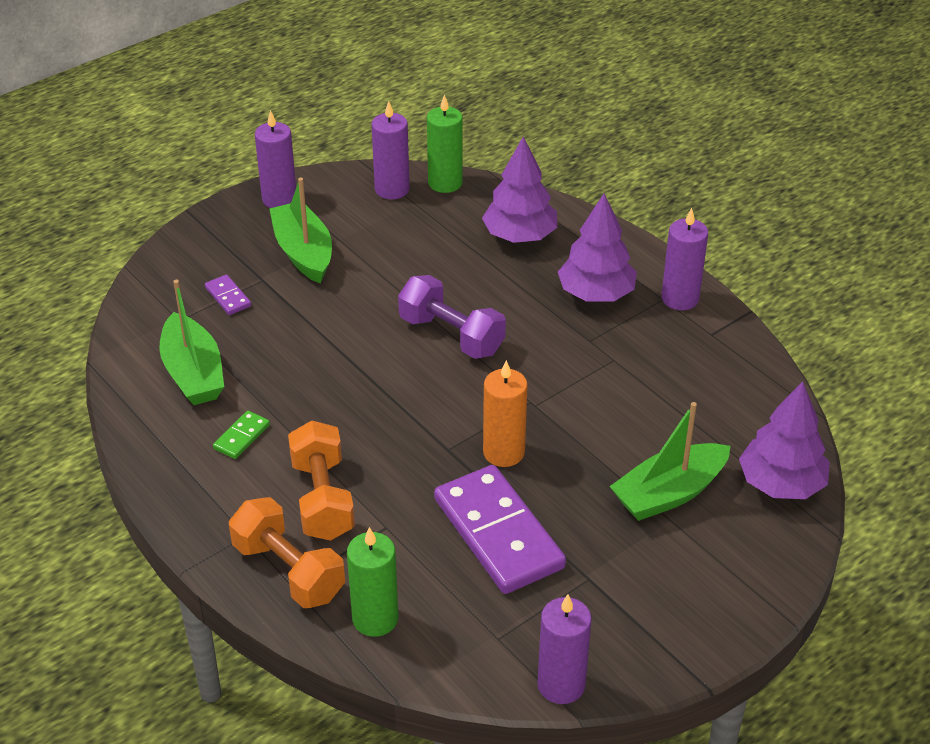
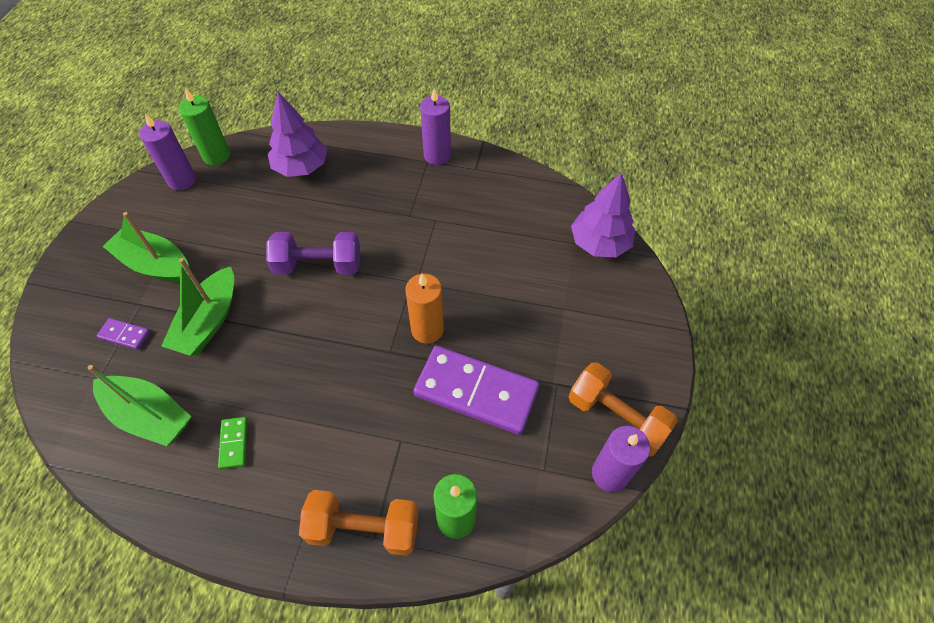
camera: 40 degrees left, 15 degrees up
(279, 199) = (100, 233): purple candle -> none
(322, 499) = (338, 451): orange dumbbell -> orange dumbbell (616, 417)
(596, 294) = (385, 181): purple tree -> none
(669, 493) = (548, 291): green boat -> green boat (209, 321)

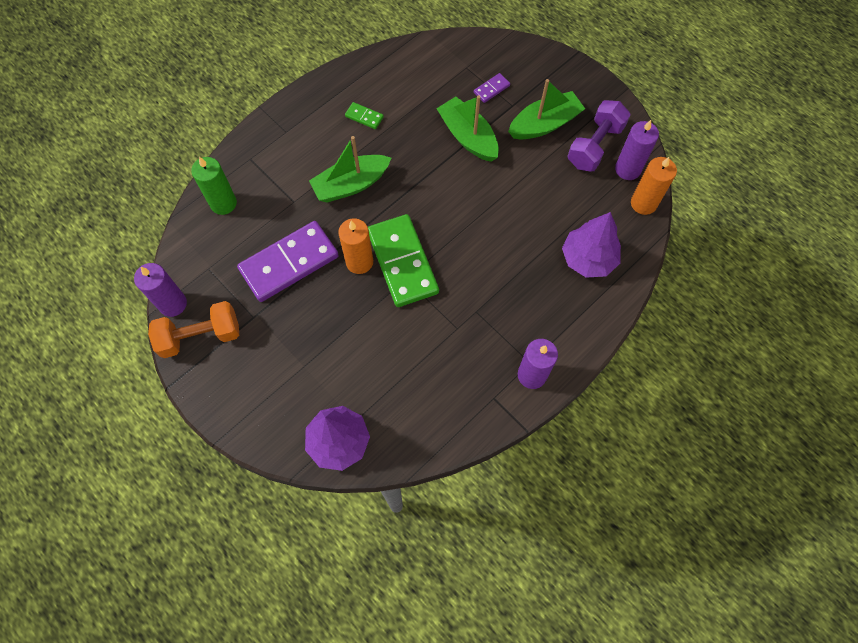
camera: 125 degrees right, 10 degrees up
(149, 416) = (417, 83): green boat -> green boat (351, 185)
(216, 156) = (643, 203): green candle -> orange candle
(318, 265) = (470, 222): purple dumbbell -> purple dumbbell (595, 146)
(364, 528) = (259, 156): orange dumbbell -> none
(401, 294) = (402, 262): none -> green domino

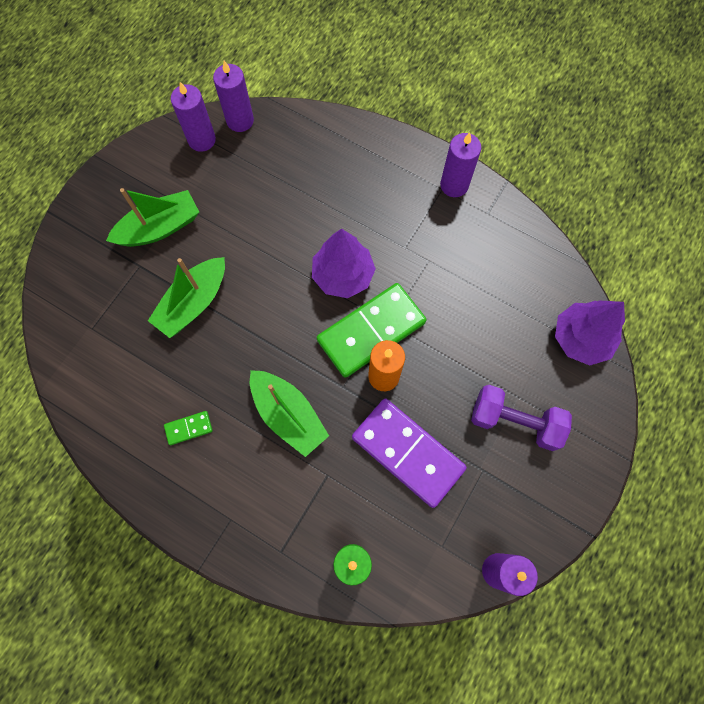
camera: 105 degrees left, 5 degrees up
(200, 336) = (525, 521): orange dumbbell -> none
(364, 117) = (188, 428): green domino -> green domino turned 60 degrees clockwise
(491, 89) = (120, 293): purple domino -> none
(544, 124) = (160, 228): green boat -> green boat turned 105 degrees clockwise
(588, 258) = (316, 159): purple tree -> purple tree (343, 275)
(595, 146) = (178, 174): purple dumbbell -> purple dumbbell (515, 421)
(643, 203) = (240, 120): orange candle -> purple candle

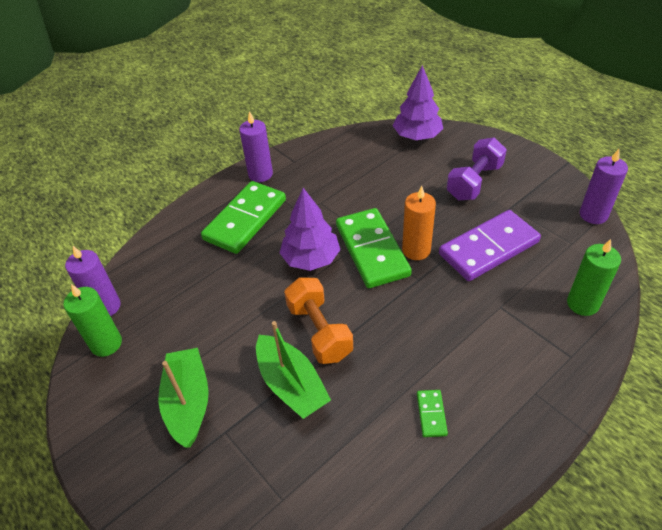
camera: 70 degrees left, 25 degrees down
(202, 140) = (106, 344): purple candle -> green candle
(255, 309) = (319, 331): none -> orange dumbbell
(288, 415) = (436, 325): green boat -> none
(380, 195) = (245, 220): none -> green domino

